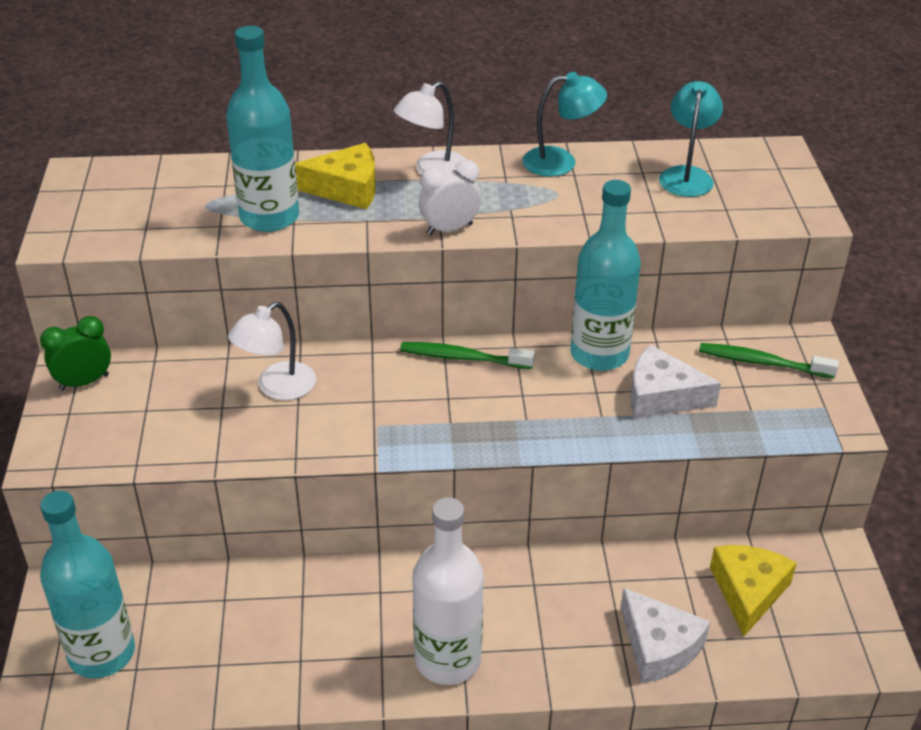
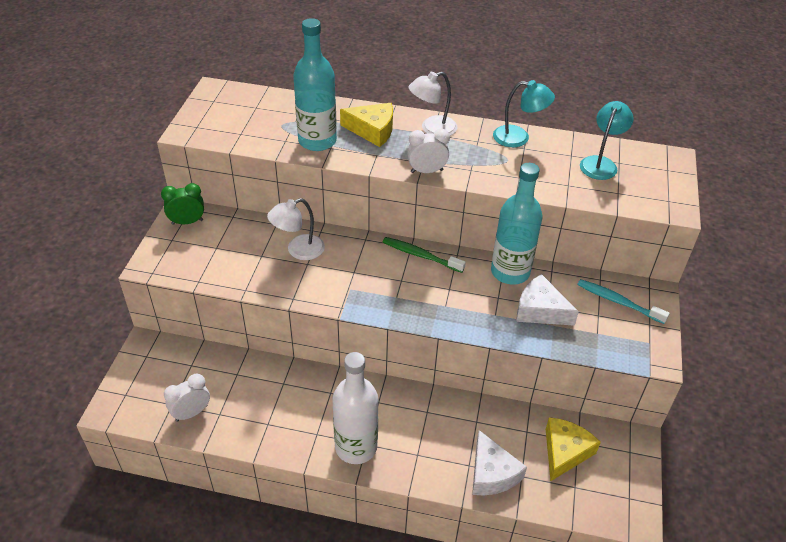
camera: 15 degrees right, 5 degrees up
(102, 653) = (156, 390): turquoise bottle -> none
(172, 674) = (191, 413): none -> white clock
(763, 363) = (618, 302): green toothbrush -> turquoise toothbrush

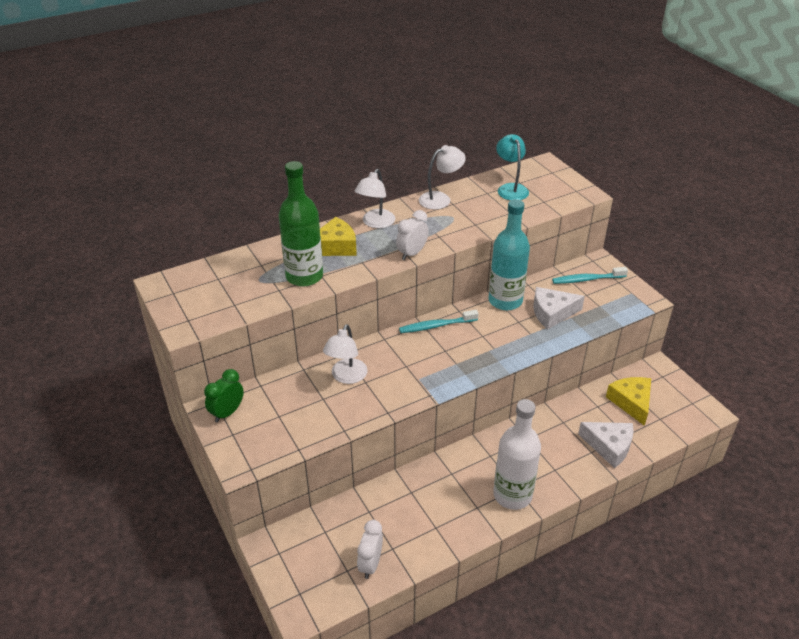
camera: 40 degrees left, 5 degrees down
(317, 141) = (304, 276): turquoise bottle -> green bottle
(421, 255) = (436, 326): green toothbrush -> turquoise toothbrush
(519, 138) = (440, 199): turquoise lamp -> white lamp

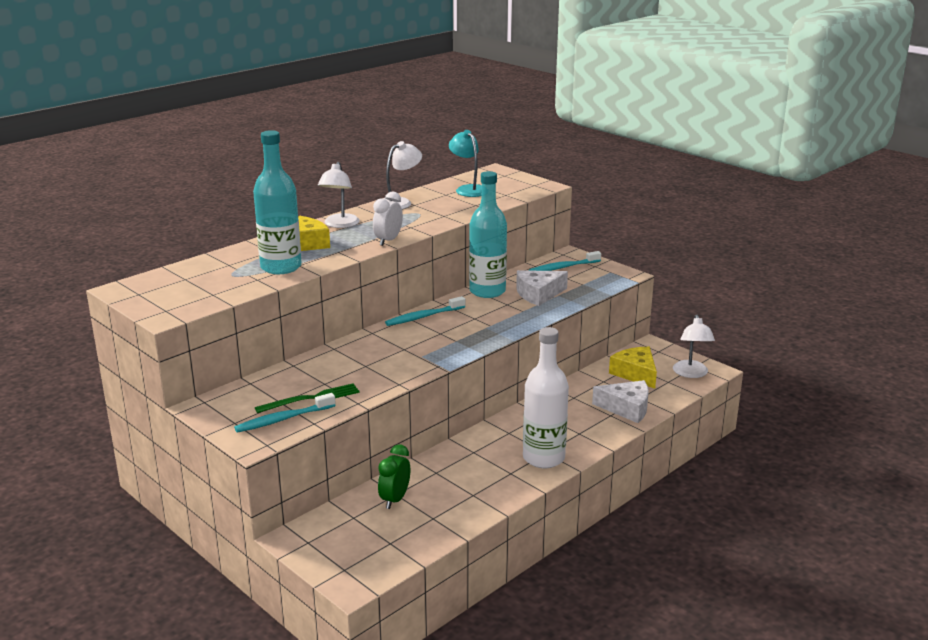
camera: 15 degrees left, 15 degrees down
(227, 413) = (221, 407): green clock -> green clock (395, 499)
(274, 439) = (283, 419): none -> turquoise toothbrush
(304, 276) = (281, 267): green bottle -> turquoise bottle
(306, 417) = (311, 399): none -> green fork
(346, 377) = (343, 364): white lamp -> white lamp (691, 373)
(370, 564) = (414, 533): white clock -> none

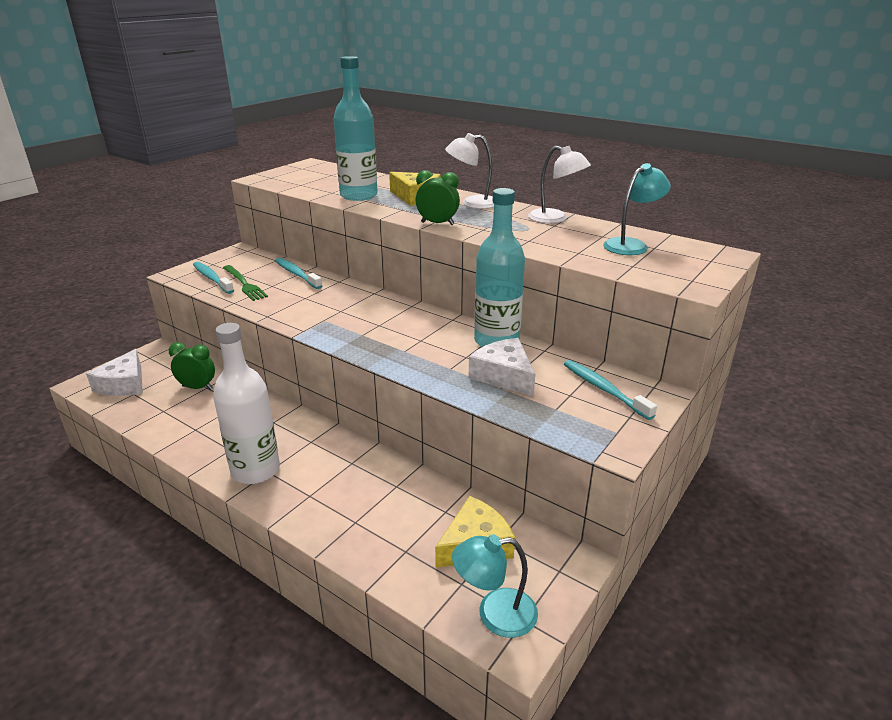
camera: 80 degrees right, 5 degrees up
(388, 241) = (437, 223): white clock -> green clock
(424, 317) = (415, 313): turquoise toothbrush -> turquoise toothbrush (297, 274)
(627, 408) = (373, 537): white cheese -> white cheese (124, 384)
(691, 373) = (495, 614): white lamp -> turquoise lamp

